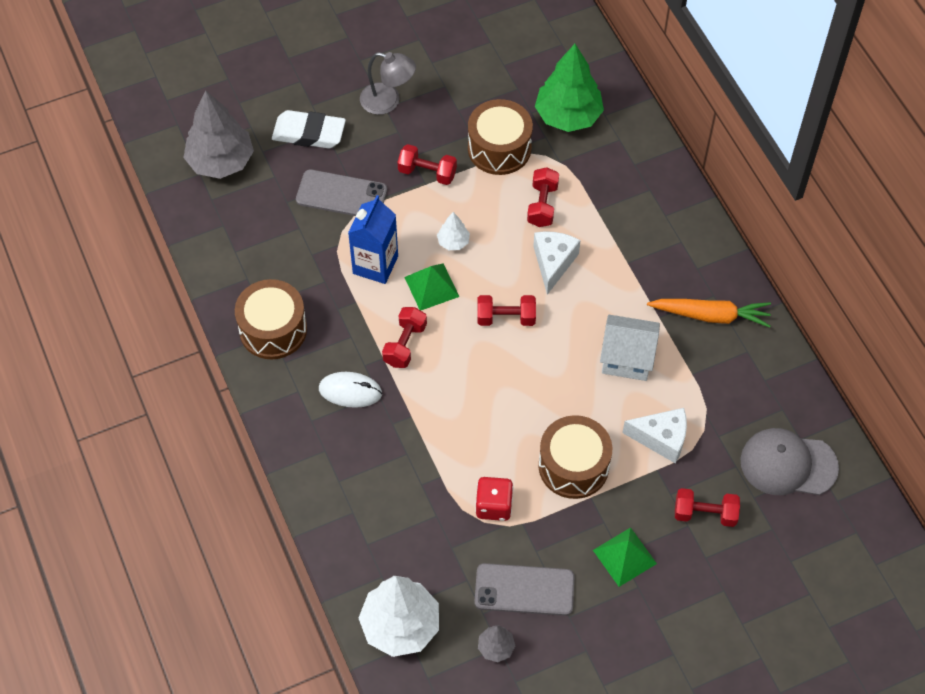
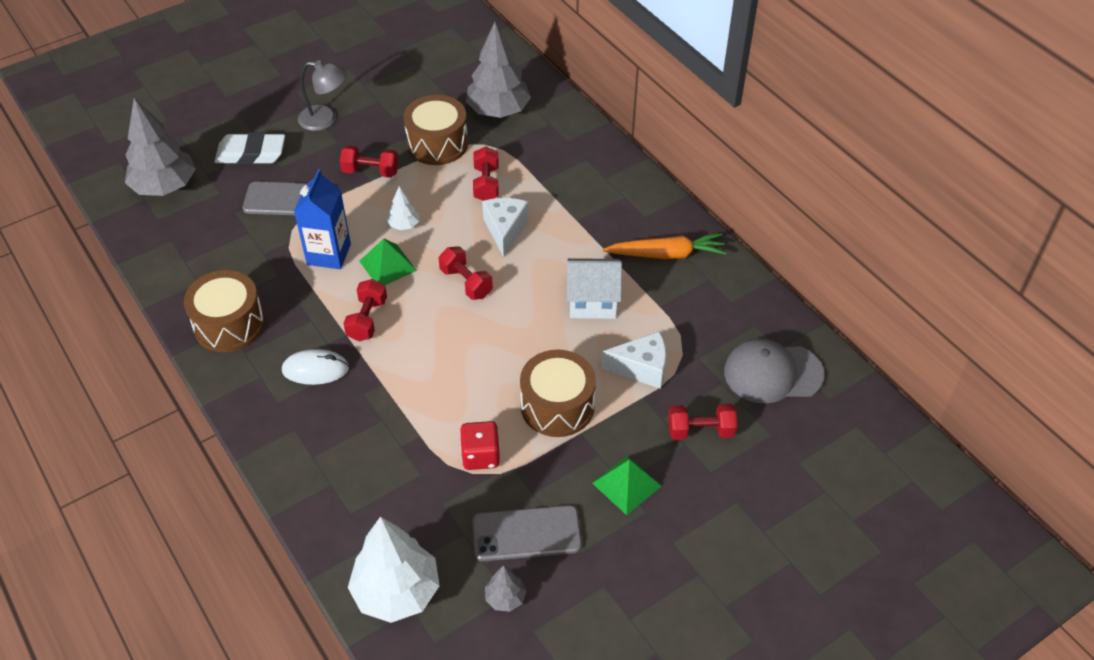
camera: 10 degrees left, 10 degrees down
(506, 318) = (466, 282): red dumbbell -> red dumbbell turned 60 degrees clockwise
(568, 116) = (498, 111): green tree -> grey tree

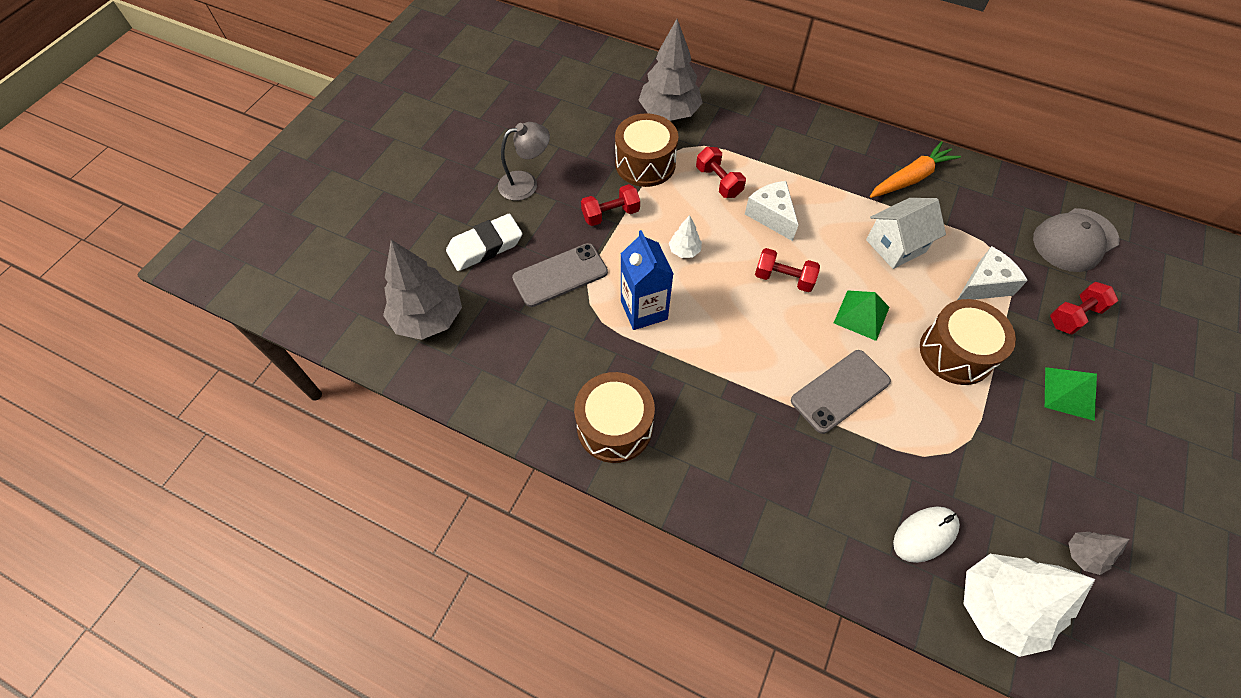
camera: 30 degrees left, 10 degrees up
(315, 369) = (733, 429): white mouse -> white mouse (925, 534)
(367, 319) = (734, 356): red dumbbell -> none
(388, 265) = (705, 295): green pyramid -> green pyramid (861, 315)
(481, 456) = (942, 432): red dice -> none
(526, 534) = (1042, 484): grey phone -> grey phone (840, 391)

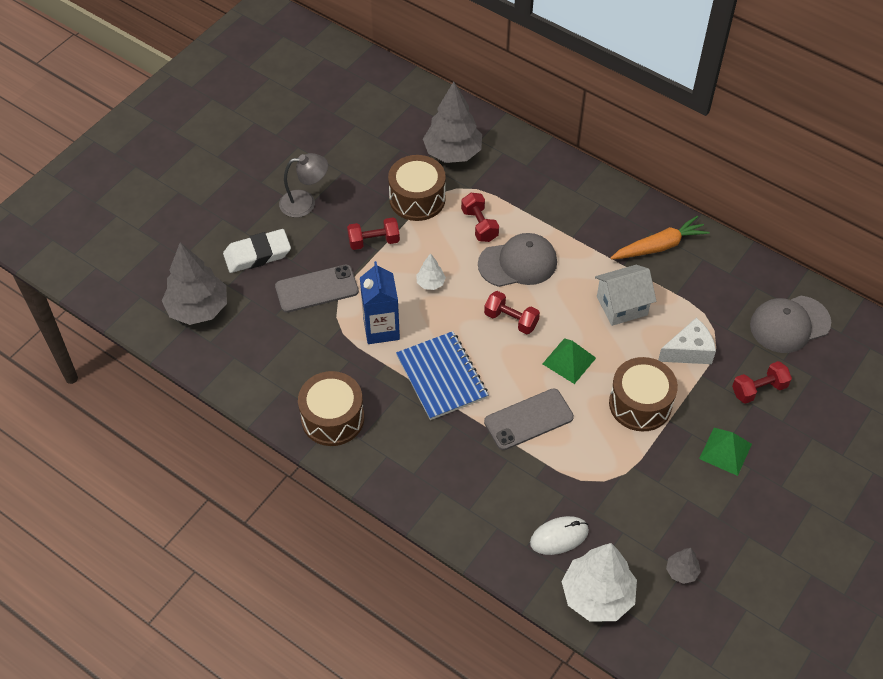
camera: 10 degrees right, 5 degrees down
(727, 356) = (441, 377): none -> blue notebook
(771, 216) = (518, 263): white cheese -> grey cap

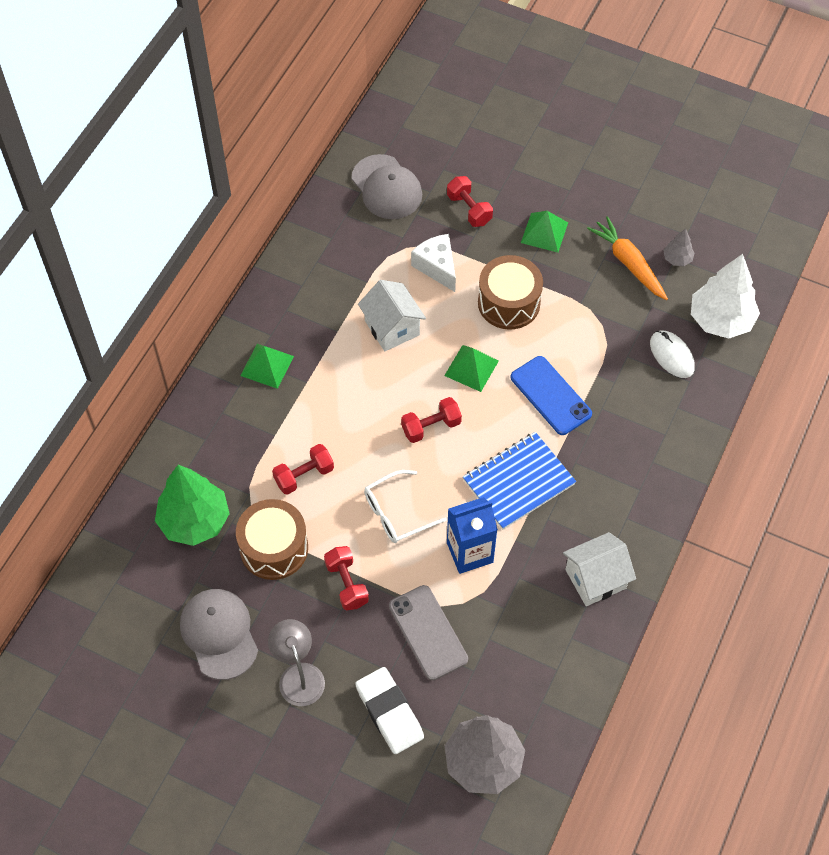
camera: 100 degrees left, 5 degrees up
(332, 418) = (595, 579): brown drum -> white house
(430, 283) = (397, 513): white tree -> white glasses
(453, 152) = (194, 521): grey tree -> green tree
(511, 320) = (431, 427): red dumbbell -> red dumbbell turned 45 degrees clockwise
(518, 263) = (352, 430): grey cap -> grey cap (219, 634)
(528, 419) = (551, 395): grey phone -> blue phone
(593, 212) = (267, 366): none -> green pyramid
(659, 246) = (306, 300): orange carrot -> orange carrot (628, 263)

